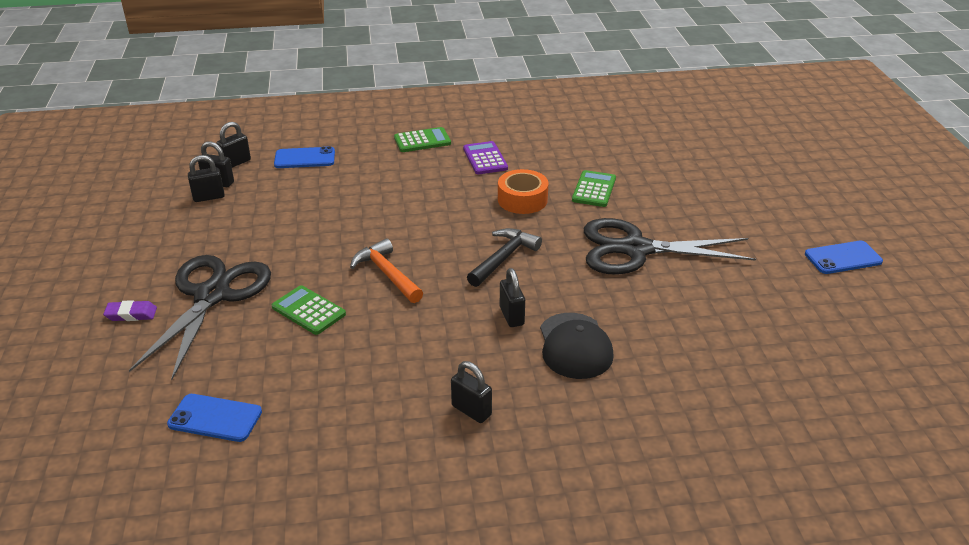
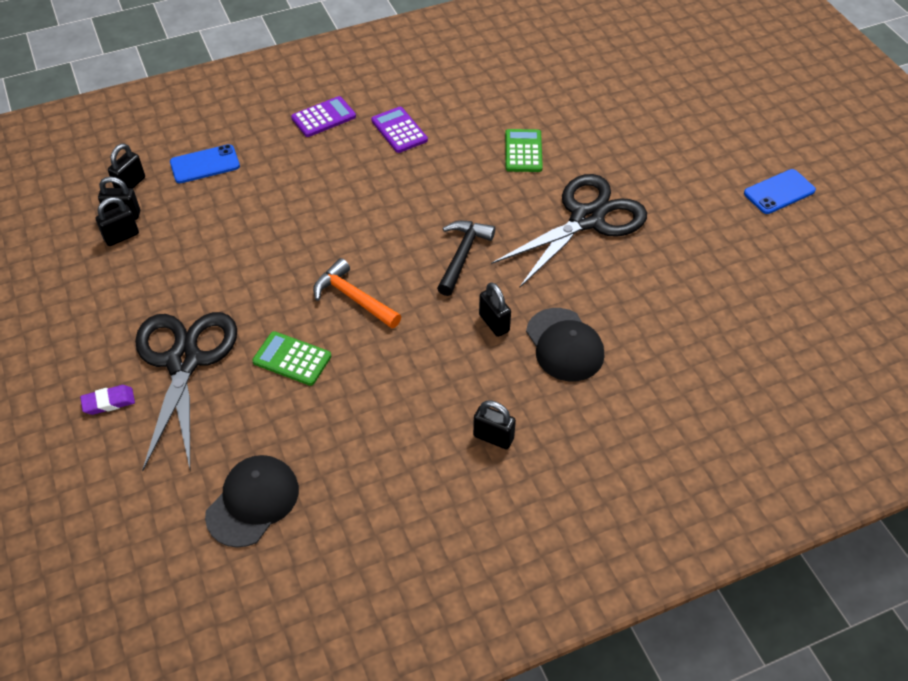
camera: 15 degrees left, 15 degrees up
(215, 418) = (253, 502): blue phone -> black cap
(422, 141) = (323, 117): green calculator -> purple calculator
(522, 200) = (456, 178): orange tape -> none
(636, 249) = (586, 219): black scissors -> black scissors turned 150 degrees clockwise

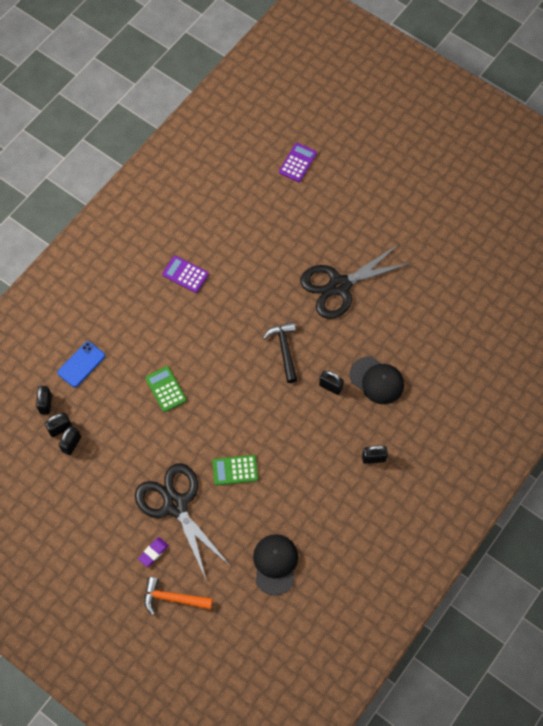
camera: 30 degrees left, 15 degrees up
(323, 117) = (130, 288): purple calculator -> purple calculator (298, 163)
(353, 298) = (241, 412): orange hammer -> orange hammer (172, 598)
(523, 151) = (272, 252): green calculator -> green calculator (166, 389)
(586, 219) = (339, 286): black scissors -> black scissors turned 135 degrees counterclockwise
(779, 192) = (437, 208): blue phone -> none

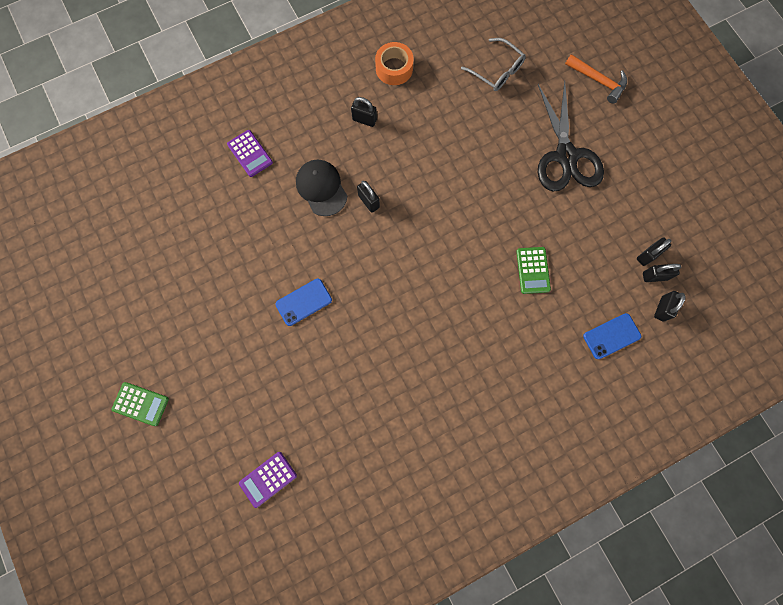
camera: 155 degrees left, 10 degrees up
(153, 552) = (602, 124): purple eraser -> none
(185, 274) = (461, 391): purple calculator -> purple calculator (250, 153)
(235, 470) = (497, 163): green calculator -> green calculator (140, 404)
(275, 564) = (497, 71): black cap -> grey glasses
(284, 349) = (395, 258): black hammer -> none
(339, 286) = (304, 302): black scissors -> blue phone
(373, 522) = (394, 68): none -> orange tape

